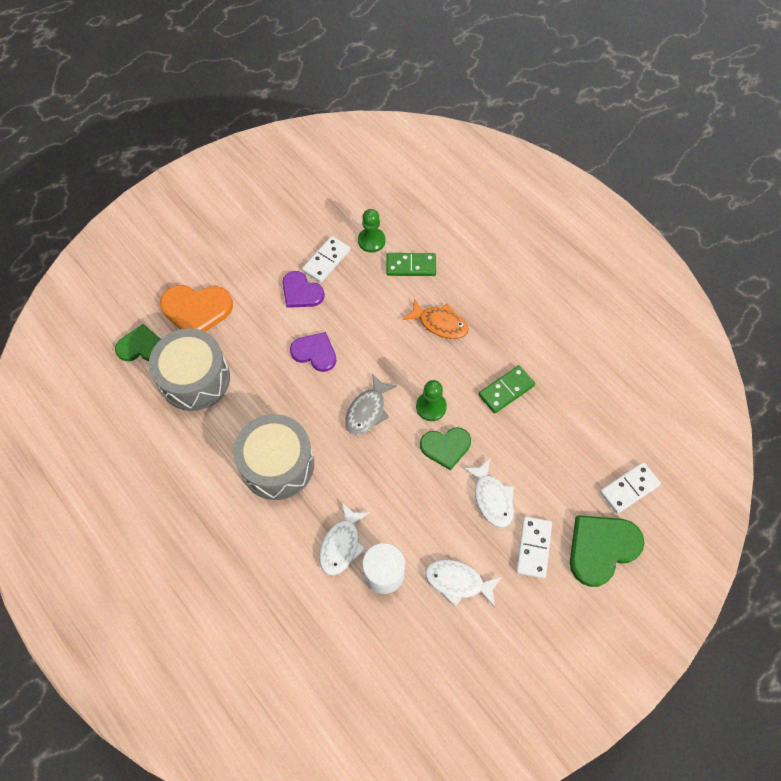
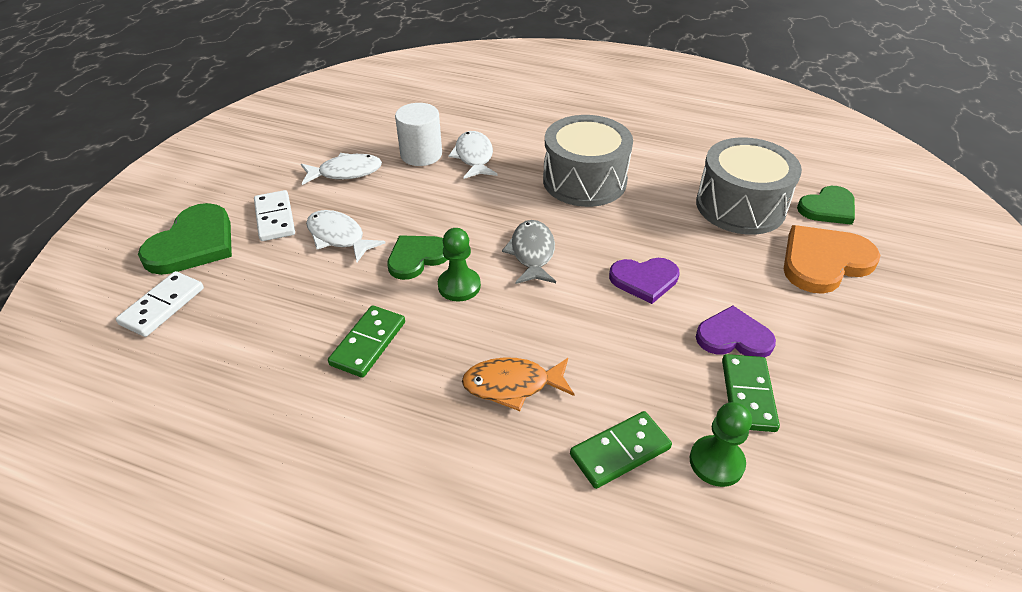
camera: 150 degrees right, 20 degrees down
(326, 261) = (747, 395): white domino -> green domino

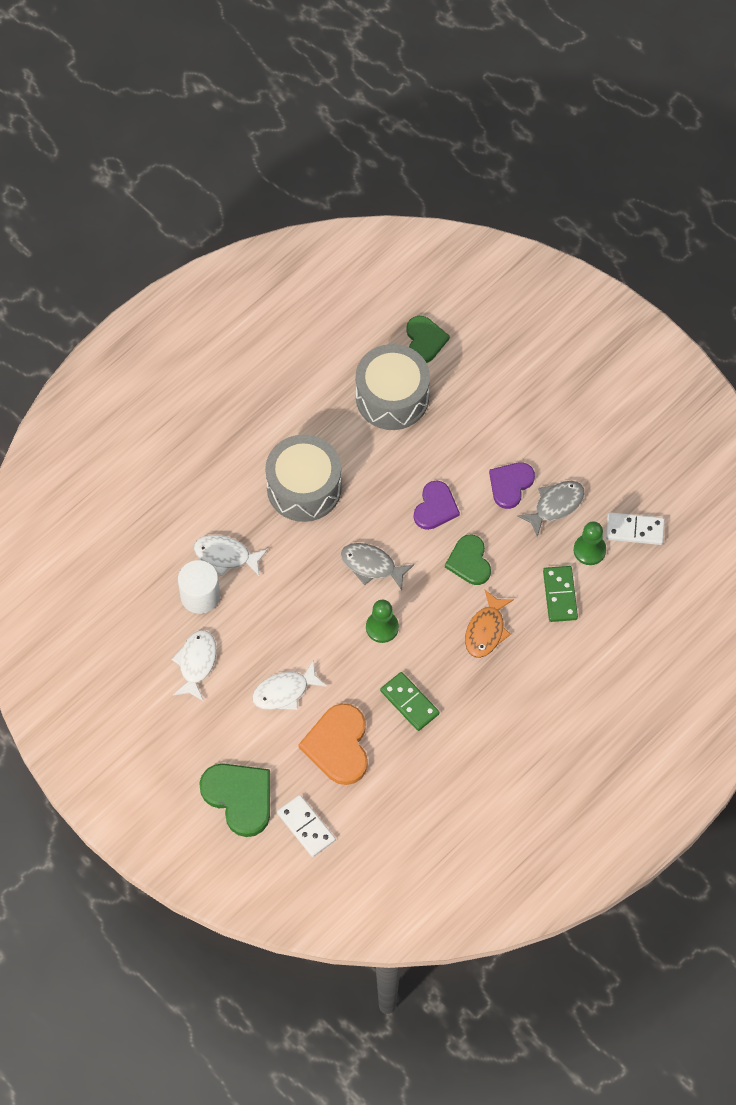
camera: 65 degrees left, 20 degrees up
(275, 218) = (235, 732): white domino -> white domino (634, 530)
(417, 257) = (337, 644): green heart -> green heart (469, 561)
(747, 395) = (555, 505): green domino -> grey fish
(824, 261) = (475, 384): orange heart -> orange heart (338, 745)

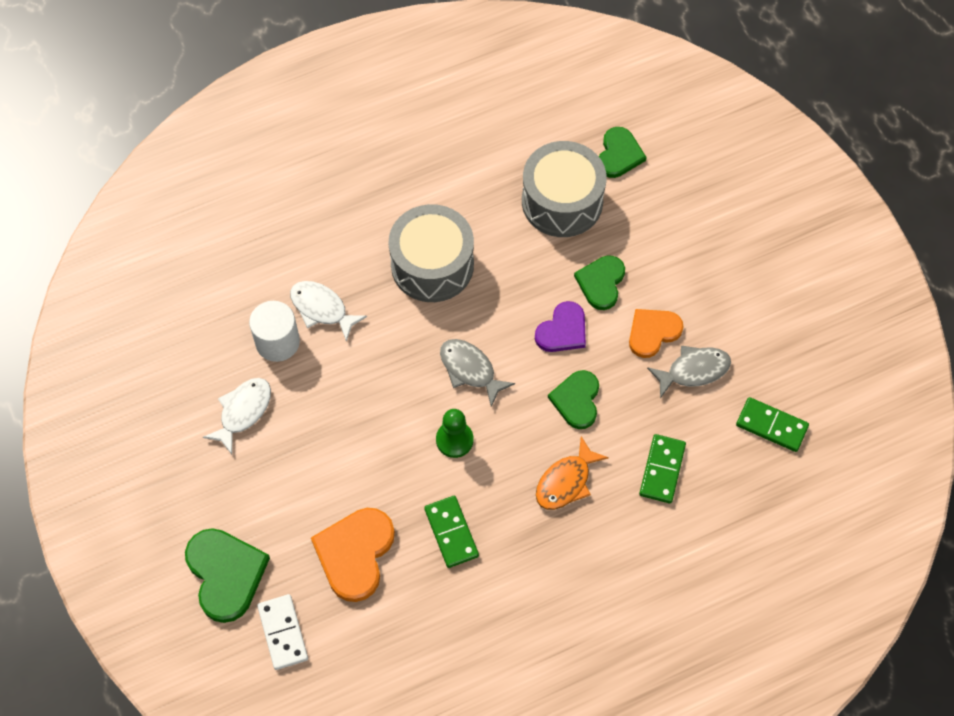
camera: 20 degrees right, 0 degrees up
(284, 691) = (322, 474): white fish -> none
(452, 456) = (601, 283): none -> green heart
(510, 484) = (653, 332): purple heart -> orange heart
(589, 550) = (713, 431): green pawn -> none
(634, 530) = (771, 426): white domino -> green domino

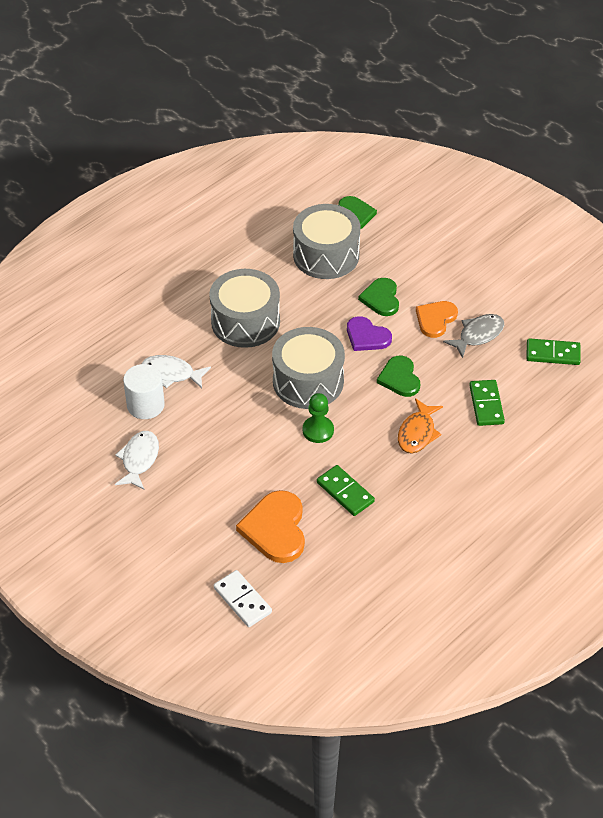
camera: 20 degrees left, 15 degrees down
(225, 574) = (176, 574): green heart -> none
(470, 370) = (308, 381): grey fish -> grey drum
(562, 330) = (367, 336): purple heart -> purple heart turned 105 degrees clockwise

